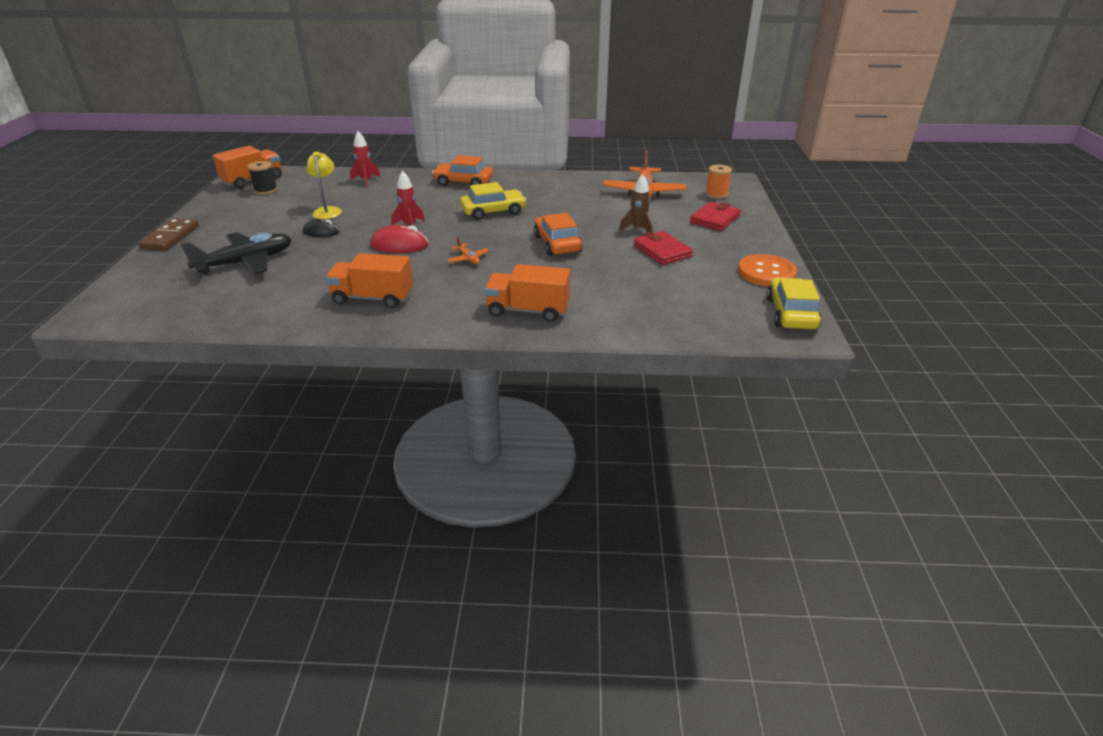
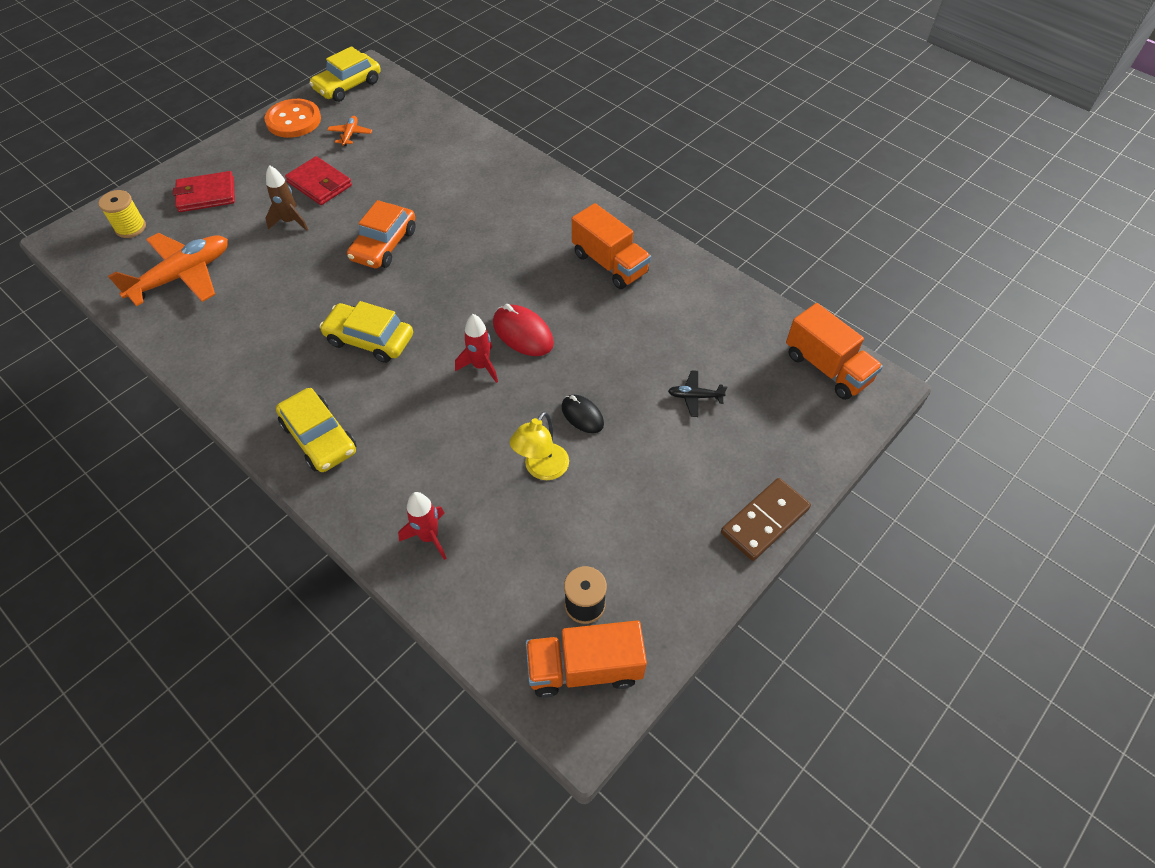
camera: 140 degrees left, 20 degrees up
(246, 262) = (695, 397): black plane -> black plane, size x0.45
(463, 182) = (319, 437): orange car -> yellow car
(468, 259) = (482, 270): orange plane -> orange plane (350, 134)
(528, 310) = (507, 182): orange truck -> orange truck (827, 368)
(662, 251) = (319, 184): red wallet -> red wallet turned 60 degrees counterclockwise
(716, 194) = (131, 228): orange spool -> yellow spool

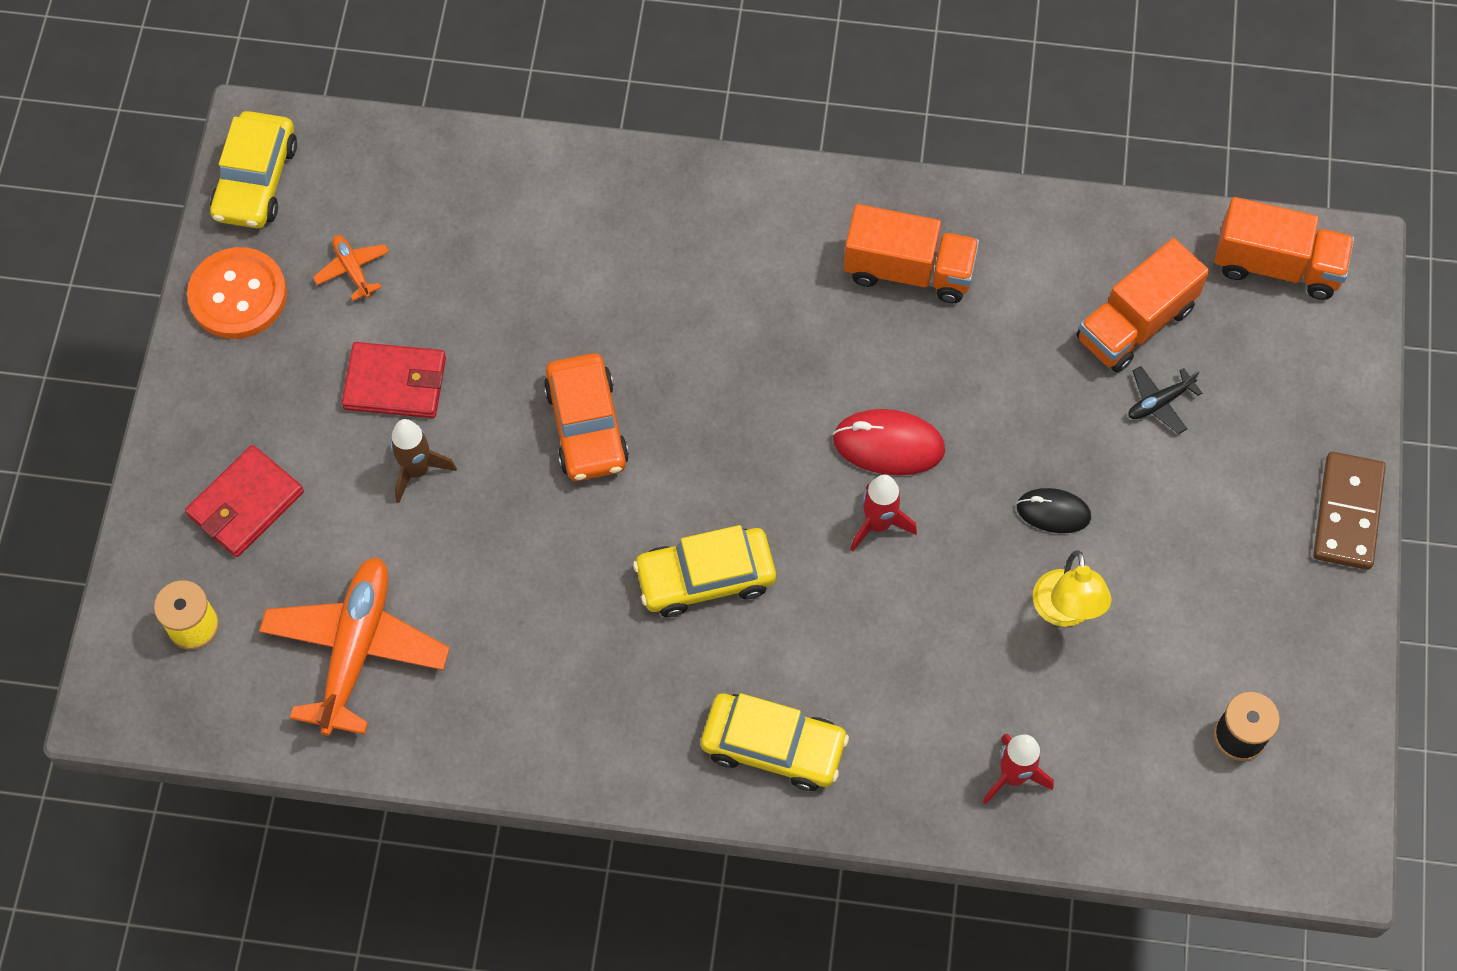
camera: 35 degrees left, 10 degrees up
(584, 668) = (1293, 802): orange truck -> orange truck (1135, 323)

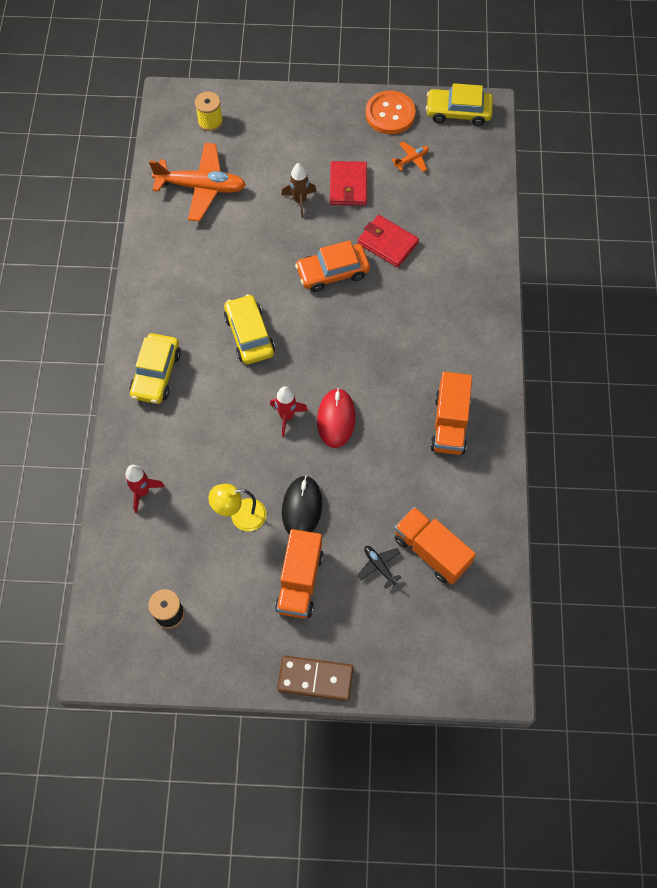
camera: 85 degrees right, 0 degrees up
(246, 504) = (275, 133): red wallet -> red wallet (387, 243)
(1053, 512) = (302, 508): black mouse -> black mouse, size x1.52
(1276, 265) = (484, 637): orange truck -> orange truck (299, 581)

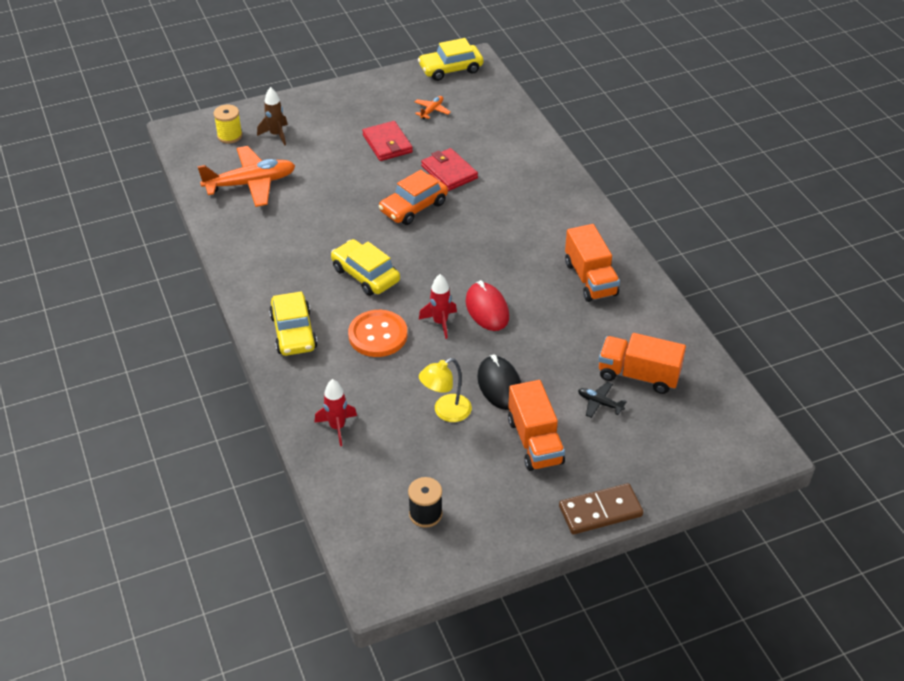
camera: 25 degrees left, 20 degrees down
(300, 201) = (350, 167): brown rocket -> brown rocket (276, 135)
(387, 243) = (449, 172): red wallet -> red wallet turned 45 degrees clockwise
(390, 114) = (392, 86): orange button -> orange button (378, 335)

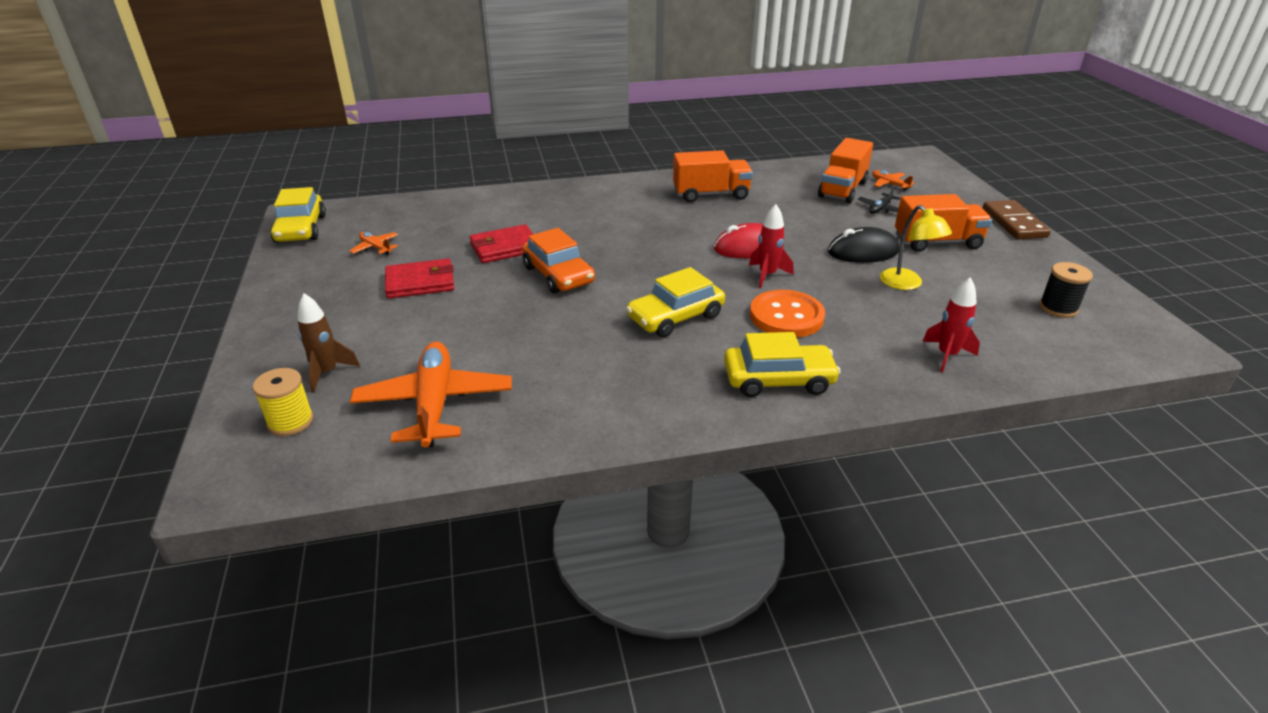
camera: 80 degrees left, 10 degrees down
(667, 414) = (889, 184): none -> orange plane

